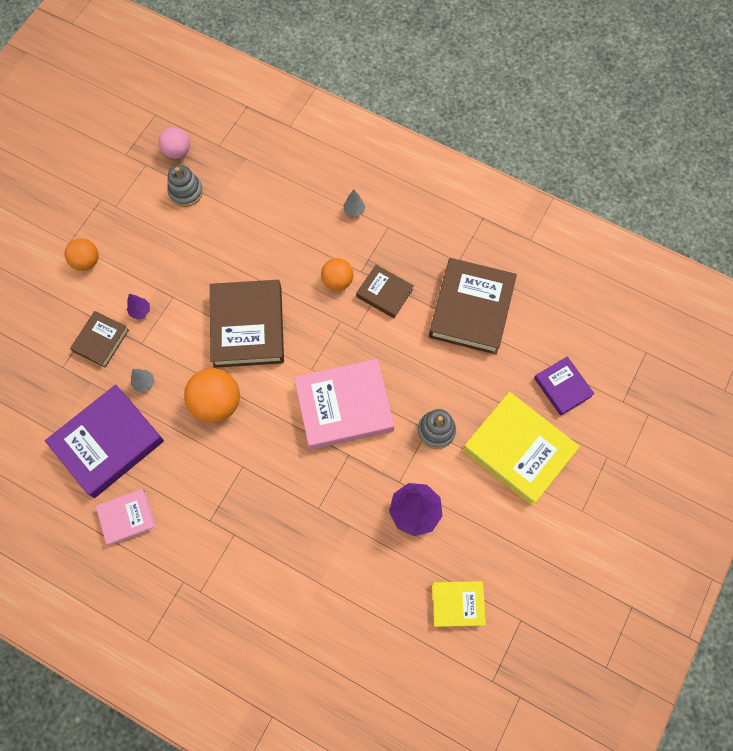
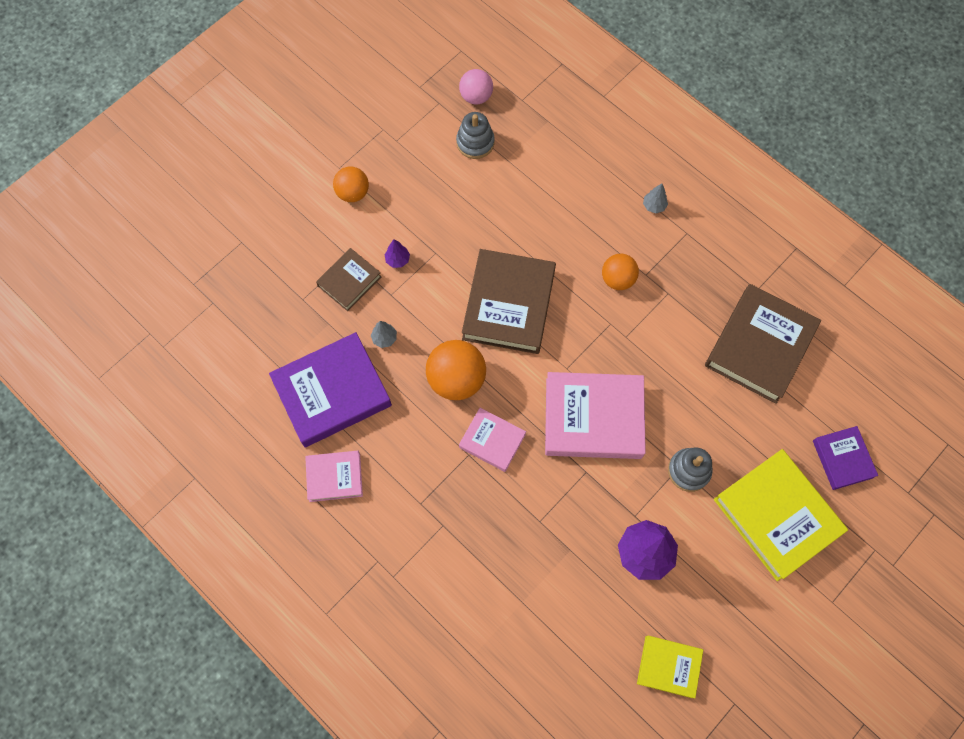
camera: 15 degrees right, 0 degrees up
(260, 449) = (492, 441): none -> pink book
(384, 293) = (666, 305): brown book -> none

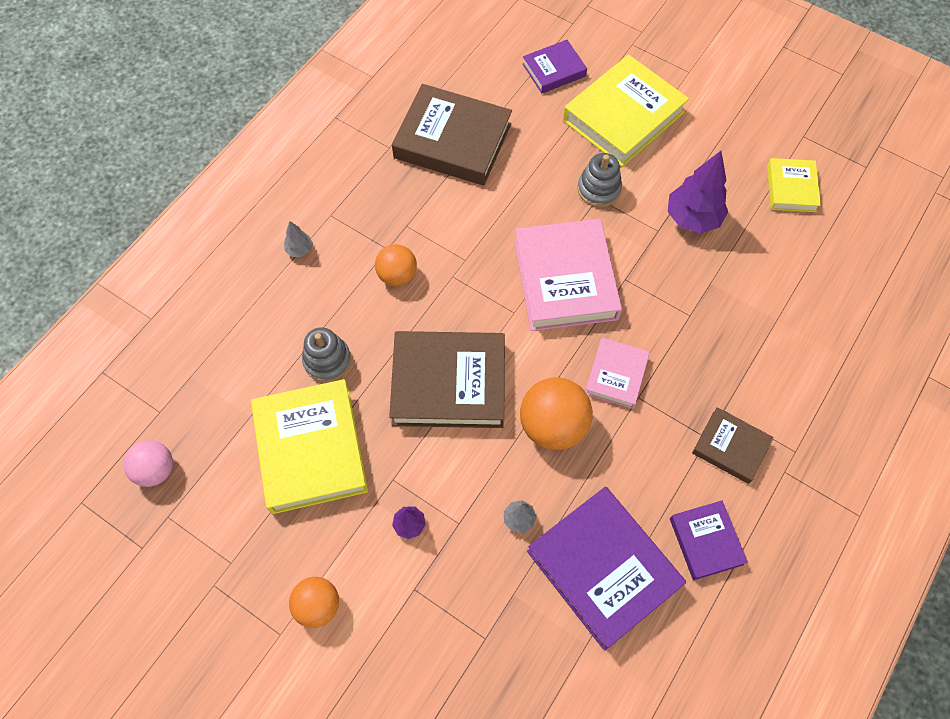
camera: 100 degrees left, 5 degrees down
(334, 477) = (706, 541): pink book -> purple book
(349, 281) = (449, 581): brown book -> brown book (730, 447)
(471, 198) = (311, 449): none -> yellow book
(475, 142) = (227, 459): grey stacking toy -> grey stacking toy (327, 360)

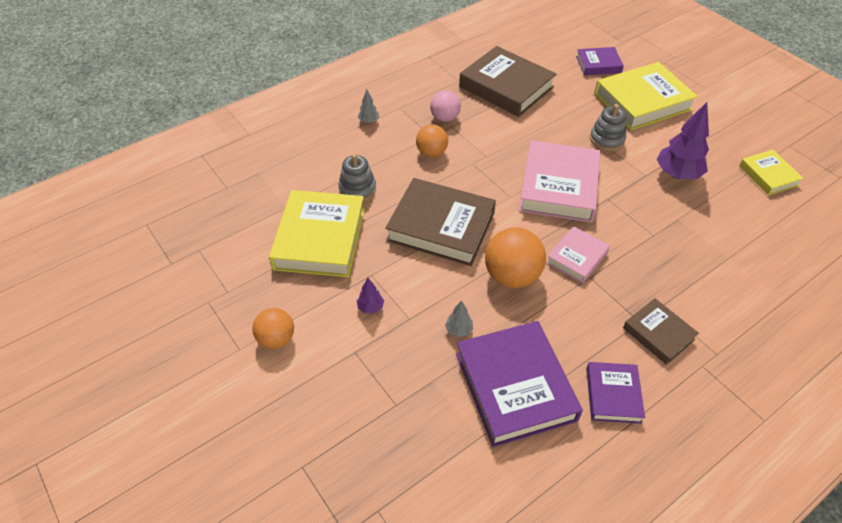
camera: 20 degrees right, 15 degrees down
(156, 470) = (206, 220): pink ball -> pink ball (445, 118)
(791, 188) = (768, 175): yellow book -> yellow book turned 45 degrees counterclockwise

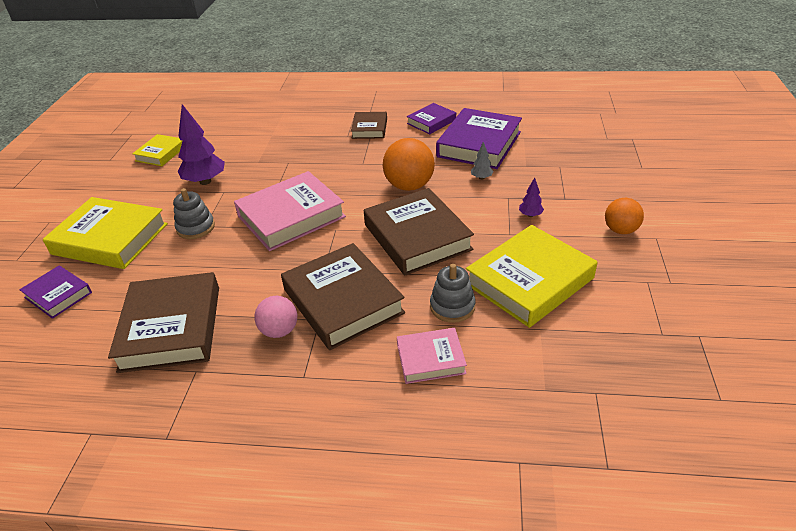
camera: 135 degrees left, 10 degrees down
(369, 121) = (357, 379): grey tree -> none
(431, 153) = (343, 301): orange ball -> brown book
(577, 257) = (353, 175): pink book -> pink book (431, 359)

